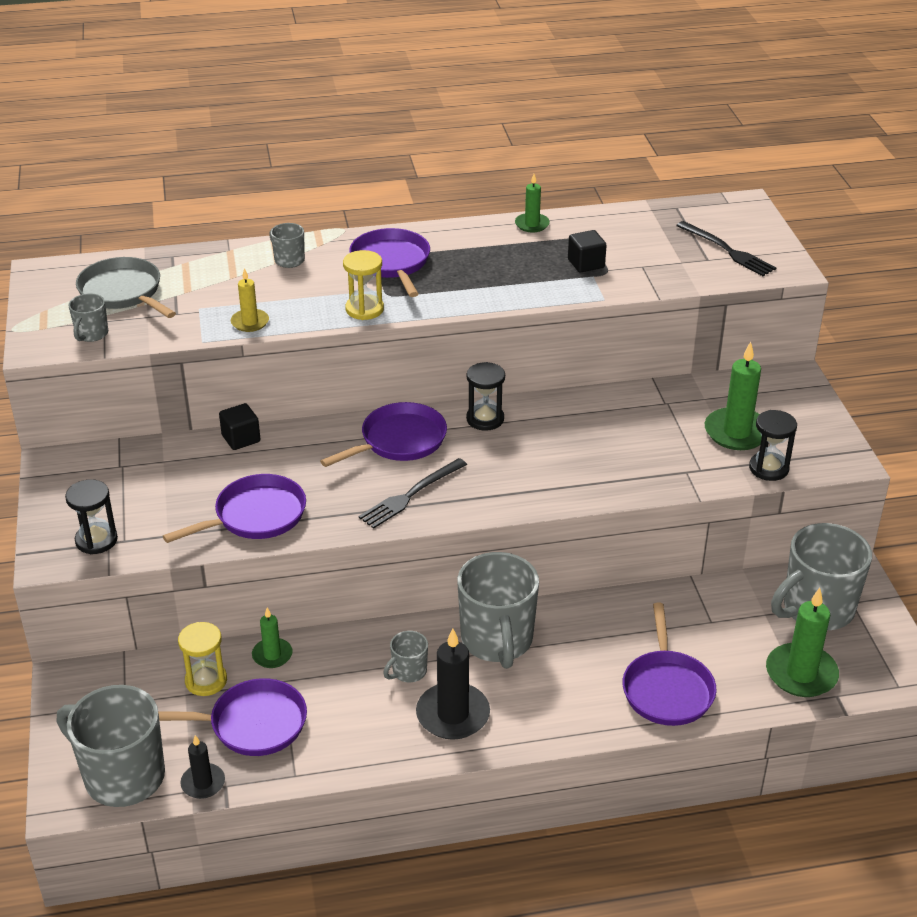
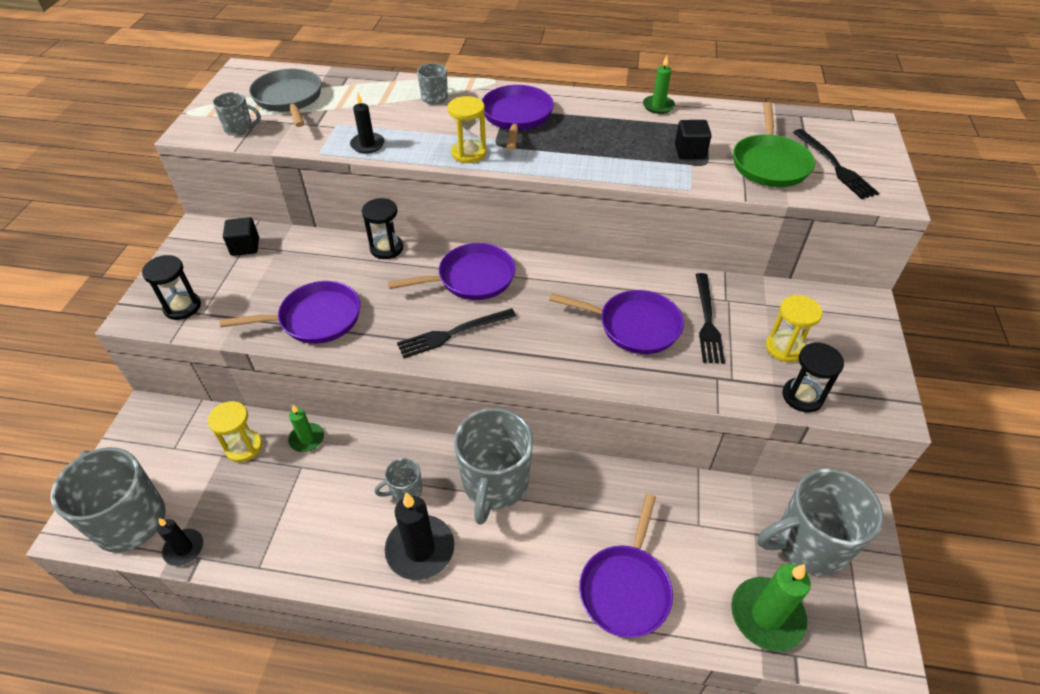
camera: 20 degrees right, 10 degrees up
(91, 334) = (239, 128): grey mug -> grey mug turned 120 degrees counterclockwise
(241, 438) = (347, 244): black cube -> black cube (245, 246)
(250, 322) = (367, 145): yellow candle -> black candle
(252, 724) = (254, 502): purple pan -> purple pan (634, 326)
(485, 419) = (555, 276): black hourglass -> black hourglass (386, 248)
(655, 425) = (707, 321): none -> black fork
(666, 260) = (769, 163): none -> green pan
(737, 432) = (784, 348): green candle -> yellow hourglass

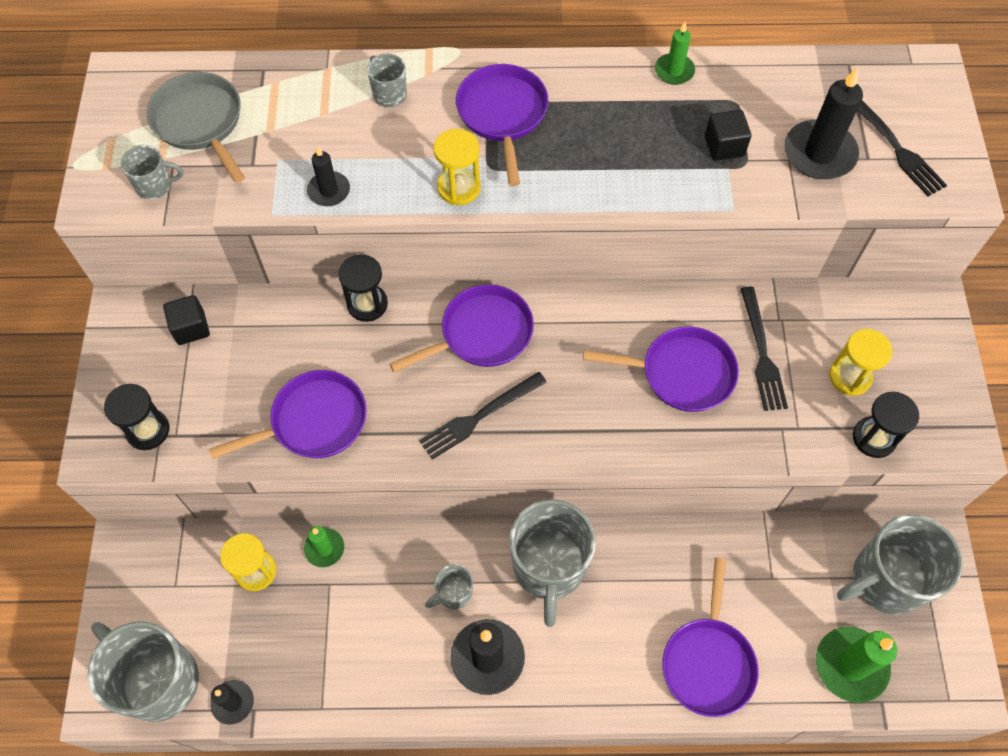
camera: 10 degrees left, 15 degrees up
(769, 163) = (819, 153): green pan -> black candle

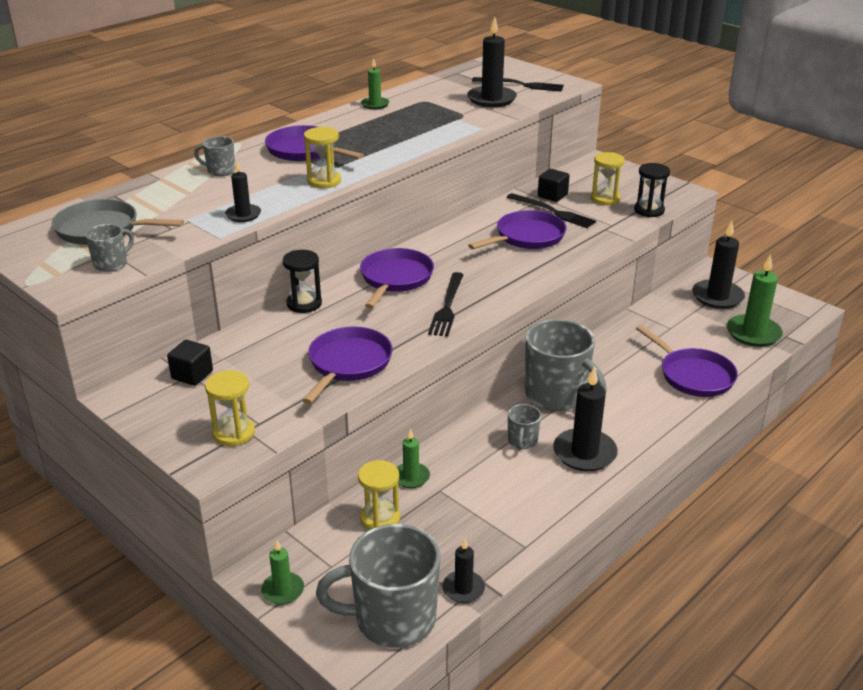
camera: 45 degrees left, 30 degrees down
(123, 577) = (283, 590): none -> green candle
(148, 430) = (233, 433): black hourglass -> yellow hourglass
(724, 146) = (443, 114): black cube -> black cube (552, 195)
(885, 580) = (717, 297): grey mug -> black candle

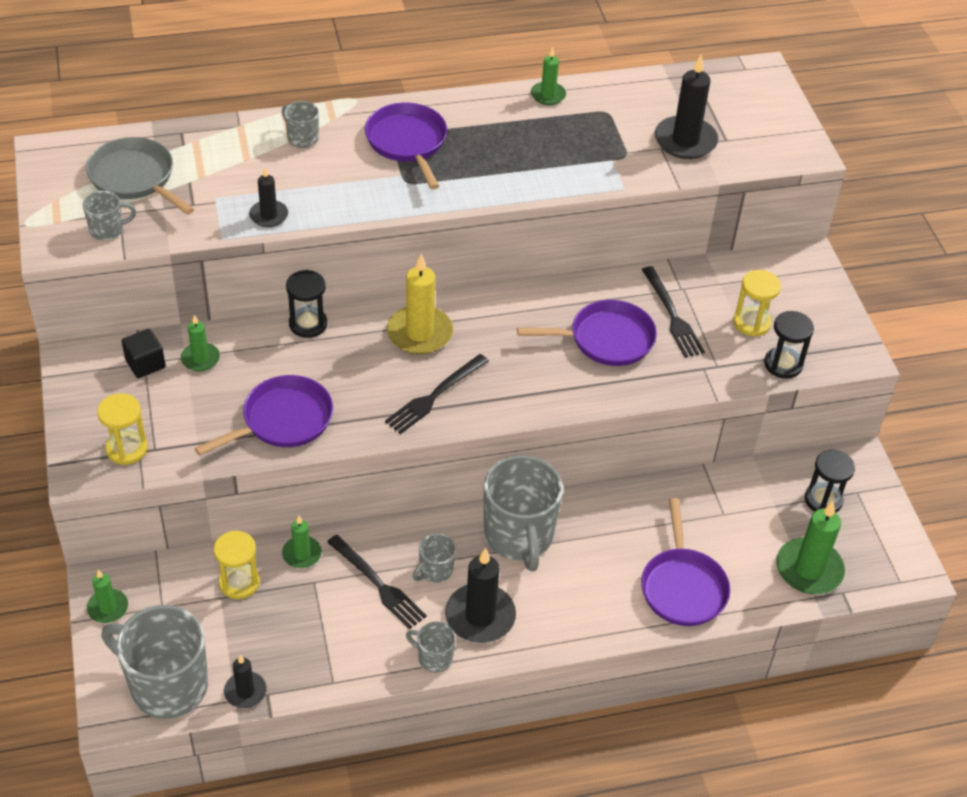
camera: 30 degrees right, 15 degrees up
(237, 354) = (200, 359): none -> green candle
(324, 181) = (384, 200): yellow hourglass -> none
(395, 279) = (419, 333): purple pan -> yellow candle
(521, 85) = (745, 129): black fork -> black fork (378, 584)
(552, 195) = (697, 290): black cube -> none
(581, 493) = (434, 658): none -> grey mug
(717, 297) = (823, 500): black candle -> black hourglass

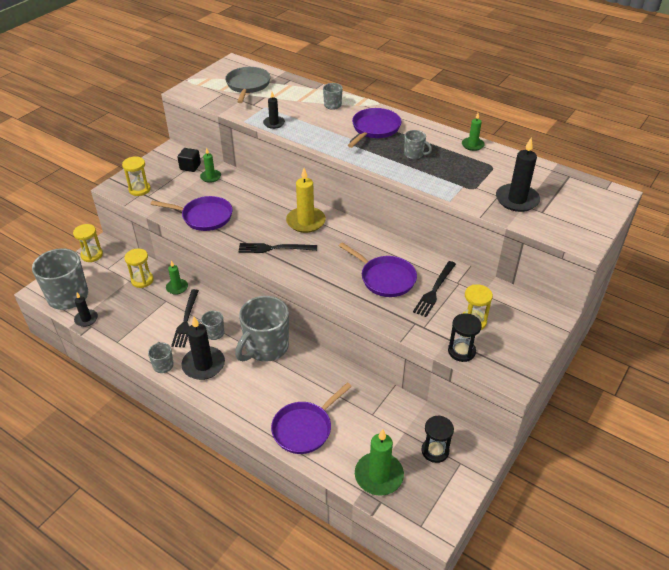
camera: 50 degrees right, 5 degrees down
(108, 230) = (210, 96): grey mug -> grey mug (414, 154)
(108, 608) = (92, 255): green candle -> yellow hourglass
(308, 324) = (267, 190): black hourglass -> none

